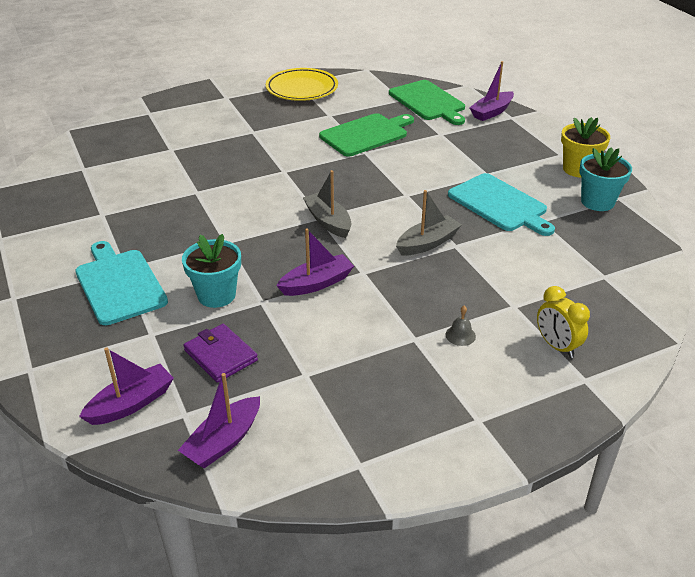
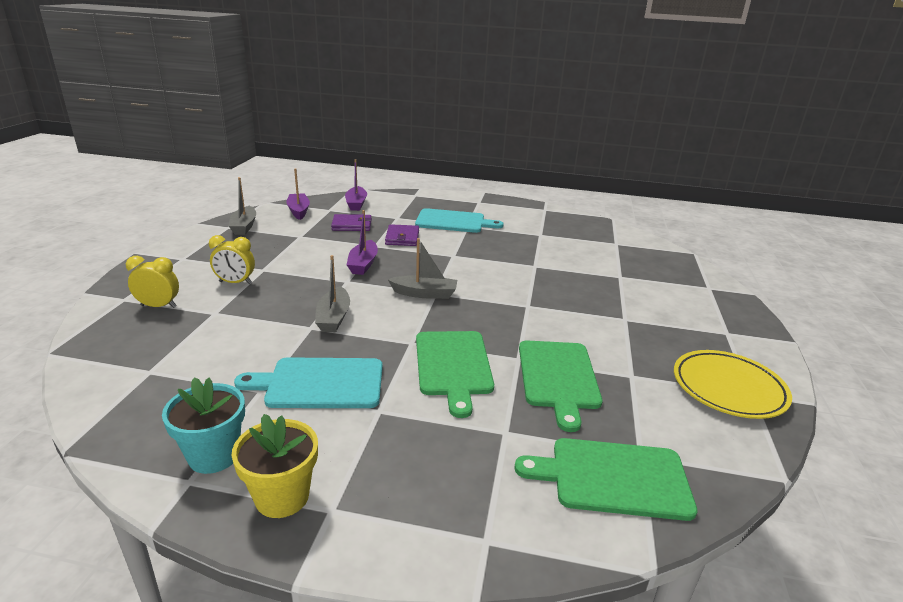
camera: 125 degrees right, 10 degrees down
(216, 295) = (402, 238): turquoise flower pot -> purple wallet
(338, 450) = (244, 226): none -> grey boat
(408, 169) = (453, 366): none -> green cutting board
(460, 335) = (235, 283): grey bell -> yellow clock
(491, 112) = (523, 528): purple boat -> none

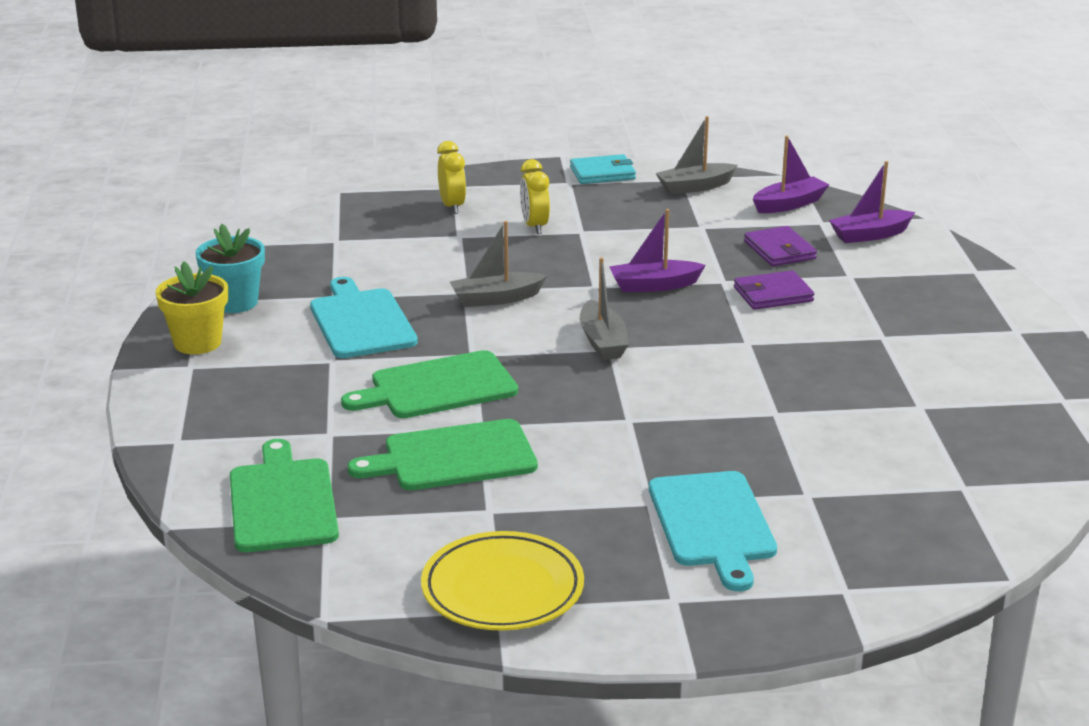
camera: 75 degrees right, 0 degrees up
(184, 246) = (602, 173): none -> turquoise wallet
(453, 221) = (888, 322): turquoise cutting board -> turquoise cutting board (713, 524)

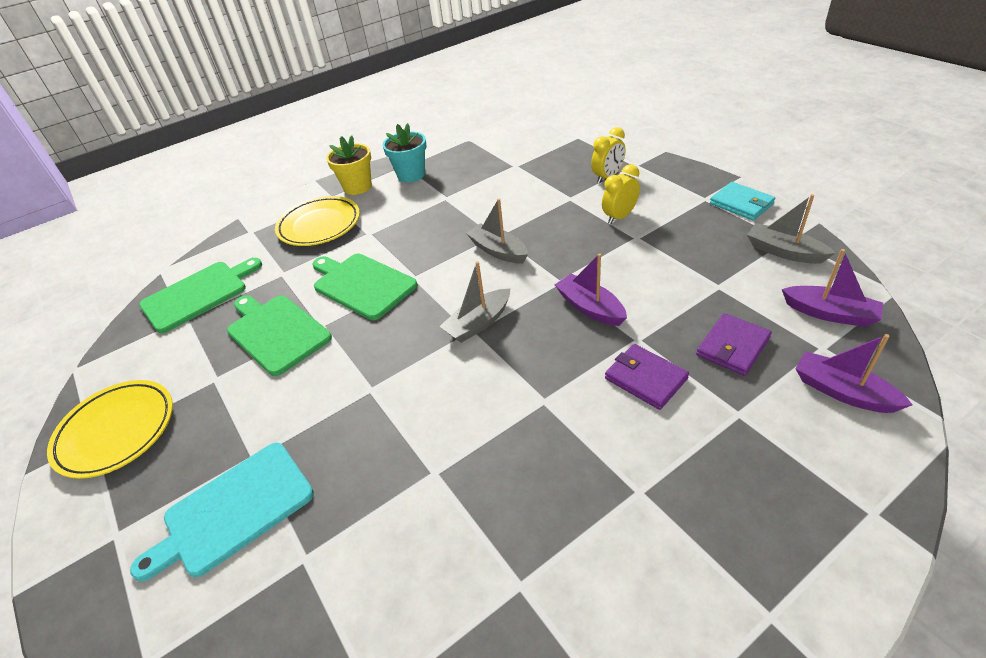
camera: 65 degrees right, 15 degrees up
(252, 388) = (319, 225): none -> yellow plate
(361, 321) = (423, 220): turquoise cutting board -> none

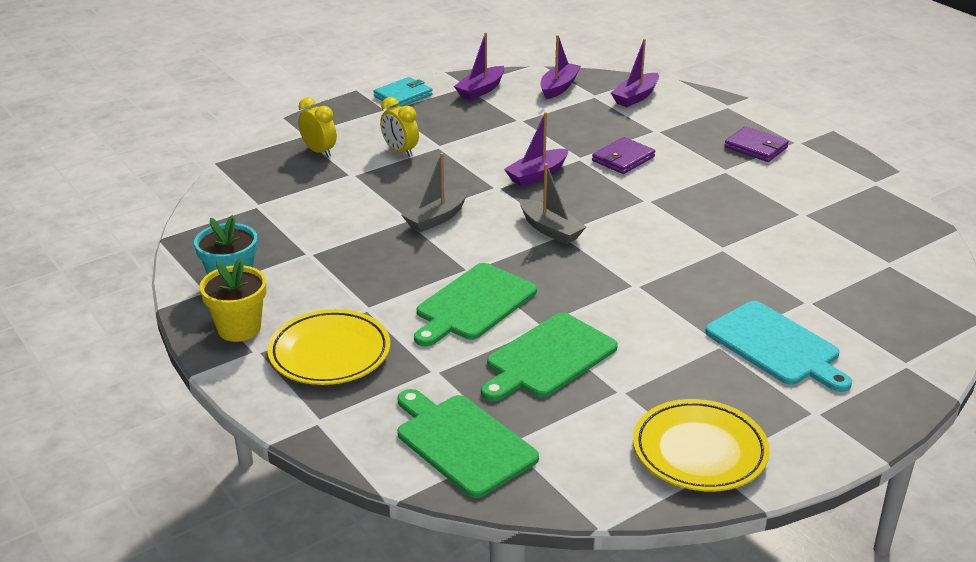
camera: 95 degrees left, 10 degrees down
(732, 346) = (591, 124): purple wallet -> purple wallet (756, 147)
(784, 252) = (481, 90): grey boat -> purple boat

